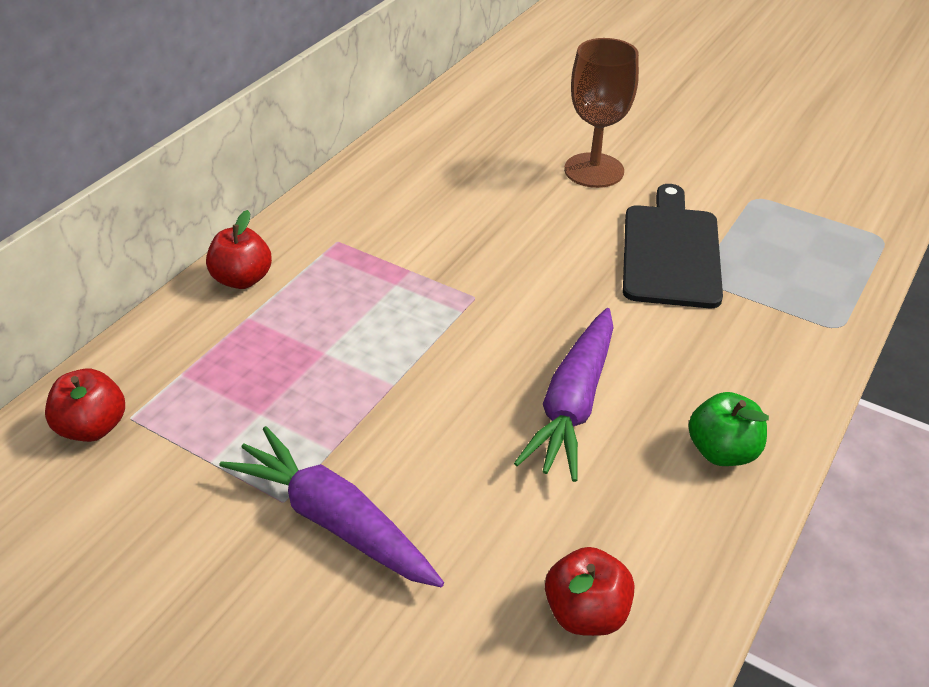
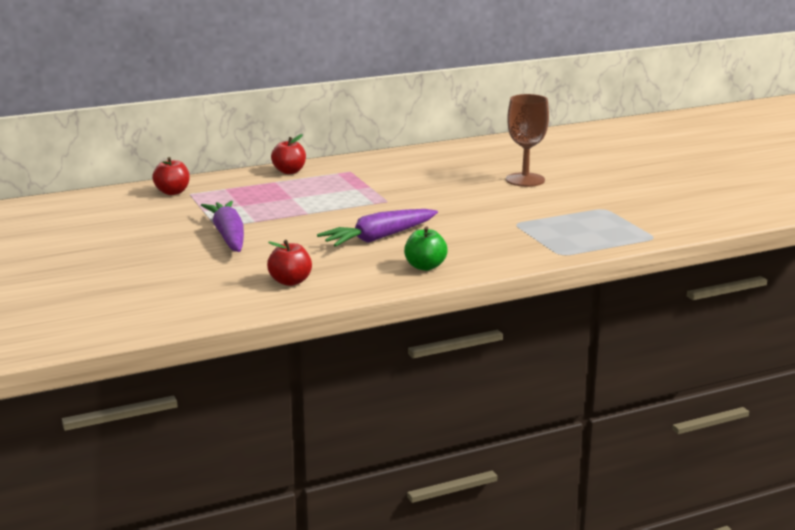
camera: 35 degrees right, 20 degrees down
(670, 251) = (515, 212): black cutting board -> none

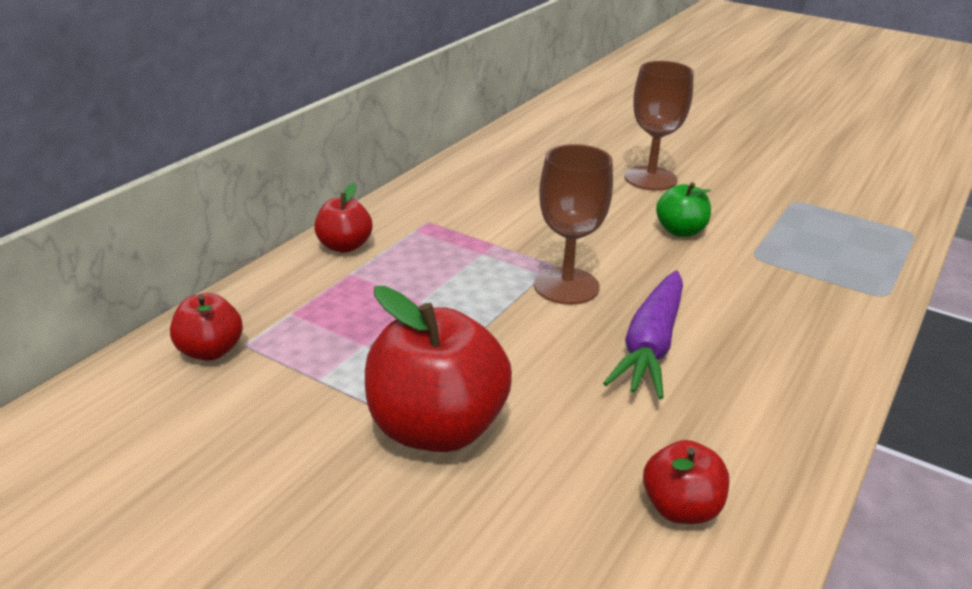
camera: 35 degrees left, 10 degrees up
(228, 236) = (436, 428): purple carrot -> red apple
(377, 209) = (566, 286): none -> brown goblet
(425, 266) = (792, 385): green apple -> green apple (680, 231)

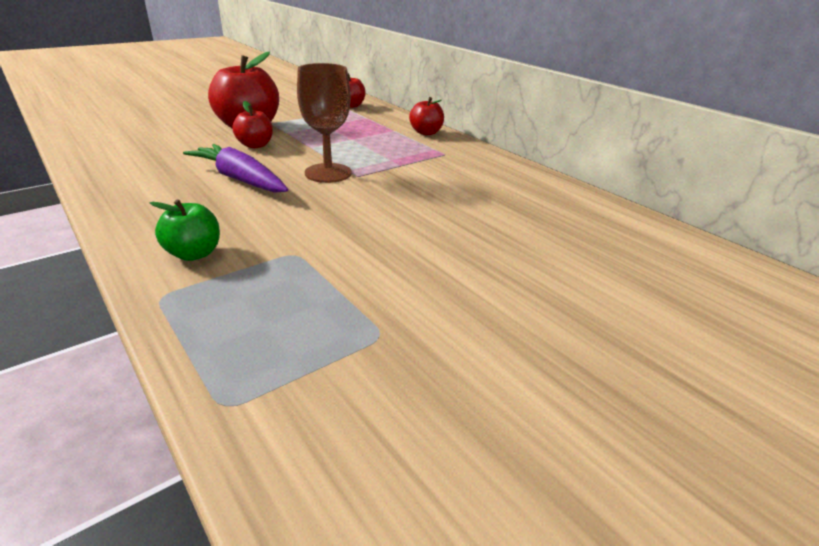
camera: 110 degrees right, 0 degrees up
(650, 178) = (485, 252): brown goblet -> none
(680, 231) = (366, 233): green apple -> green apple (194, 254)
(680, 508) = (130, 154): red apple -> red apple (255, 145)

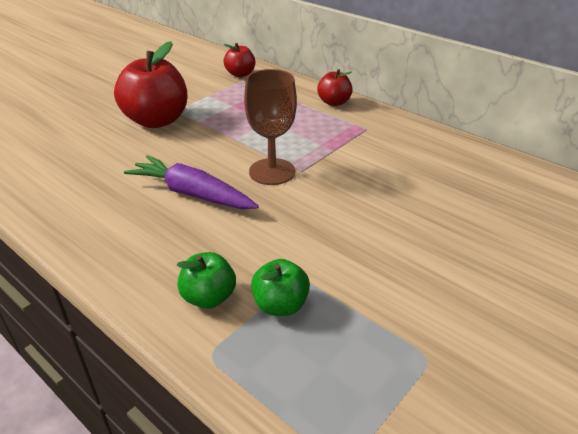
camera: 10 degrees left, 5 degrees up
(255, 145) = (178, 144): red apple -> none
(259, 269) = (280, 305): none -> green apple

